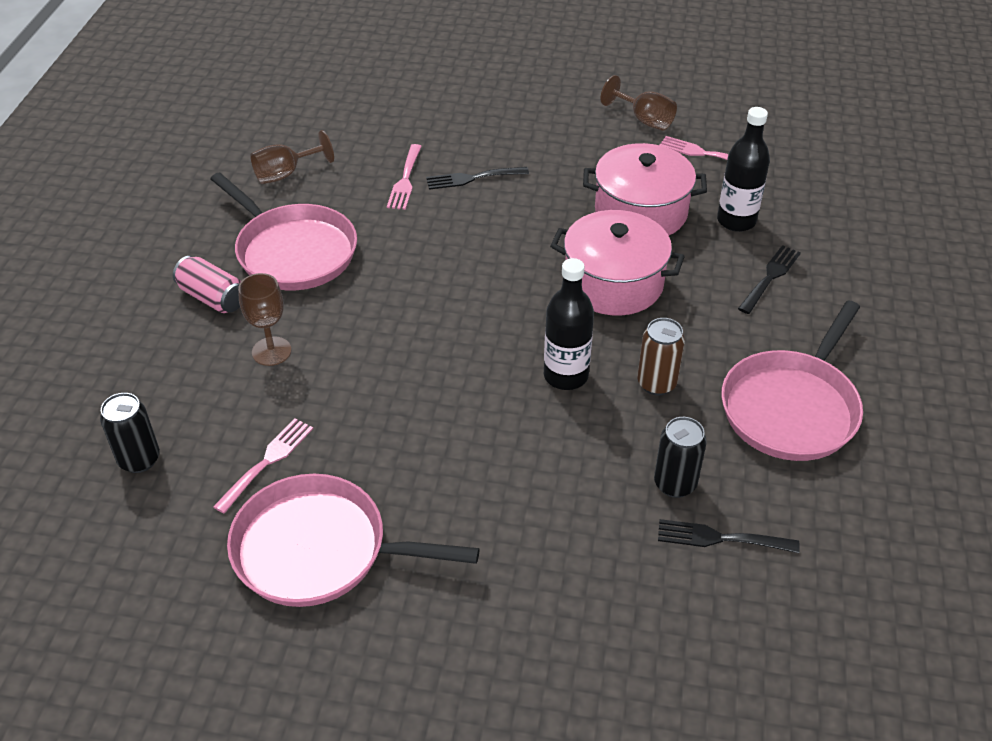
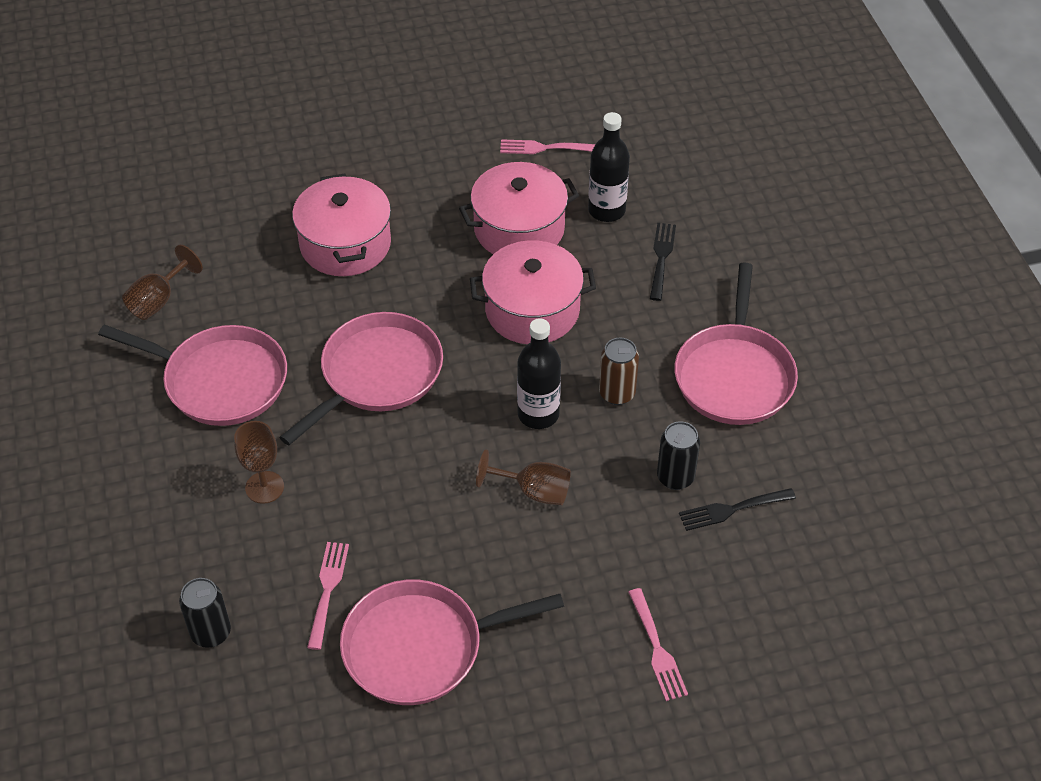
camera: 25 degrees left, 5 degrees up
(212, 297) = (173, 455): pink can -> none
(405, 180) = (281, 268): pink fork -> pink fork (657, 649)
(434, 291) = (377, 374): none -> pink pan
(472, 178) = (345, 244): black fork -> pink pot
(644, 120) = (472, 127): brown goblet -> brown goblet (534, 491)

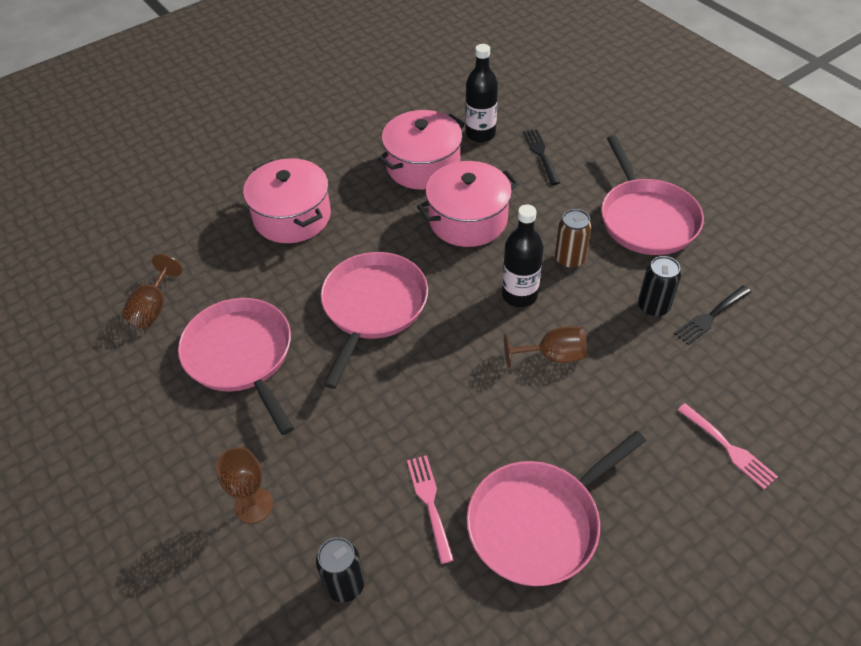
camera: 20 degrees left, 0 degrees up
(220, 381) = (241, 356): pink pan -> pink pan turned 120 degrees counterclockwise
(264, 487) = (326, 433): brown goblet -> brown goblet (254, 505)
(544, 148) = (408, 105): pink fork -> none

